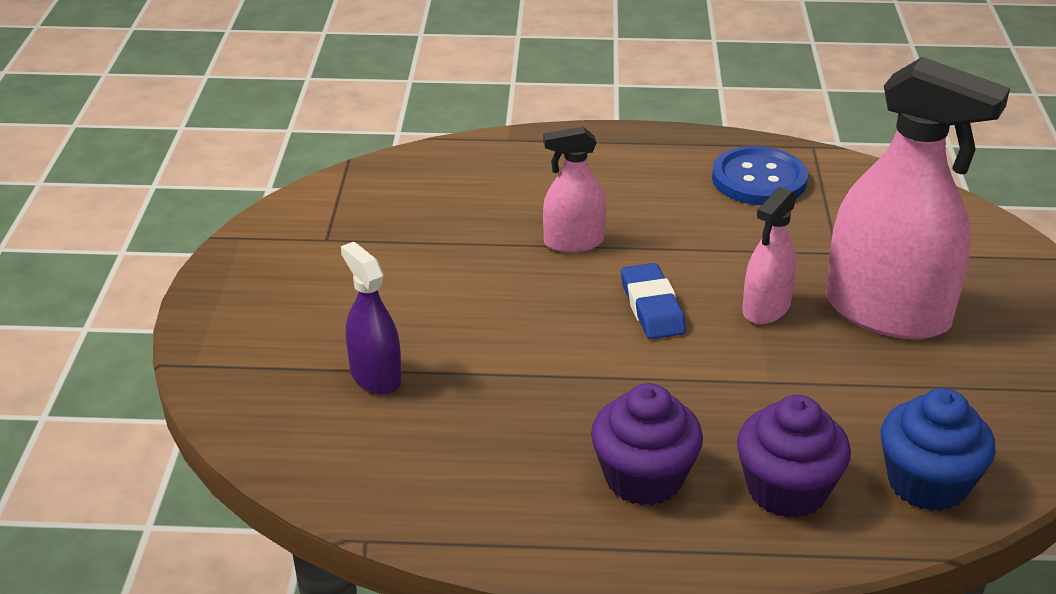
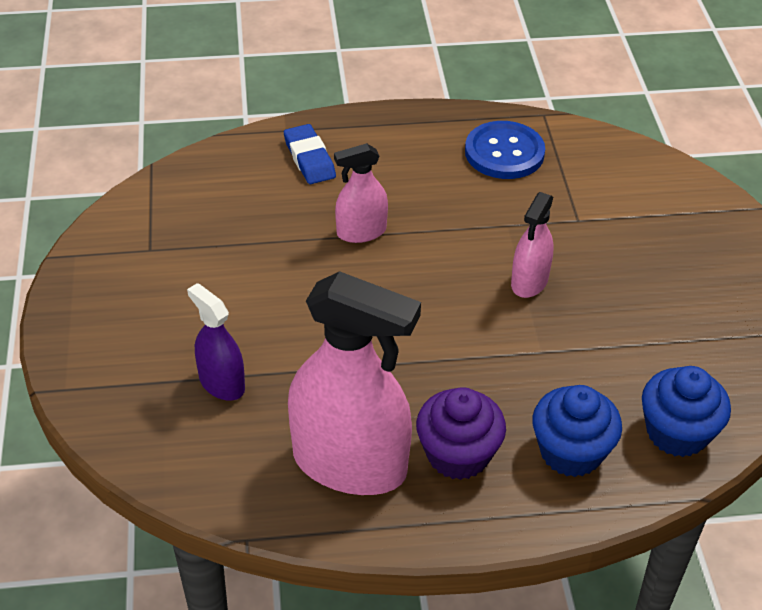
camera: 10 degrees left, 10 degrees up
(652, 307) = (437, 290): blue eraser -> blue eraser (309, 158)
(787, 490) = (571, 452): purple cupcake -> blue cupcake
(887, 312) = (625, 275): pink spray bottle -> pink spray bottle (349, 464)

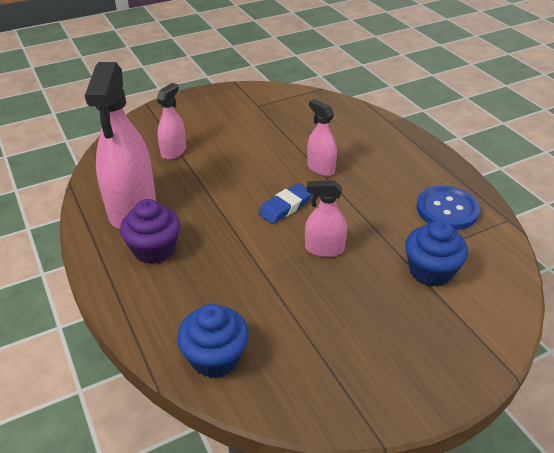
camera: 70 degrees right, 5 degrees down
(222, 383) = (173, 151): purple spray bottle -> pink spray bottle
(309, 158) = (369, 134): blue eraser -> blue eraser (285, 206)
(571, 452) = (175, 301): blue cupcake -> blue cupcake (430, 271)

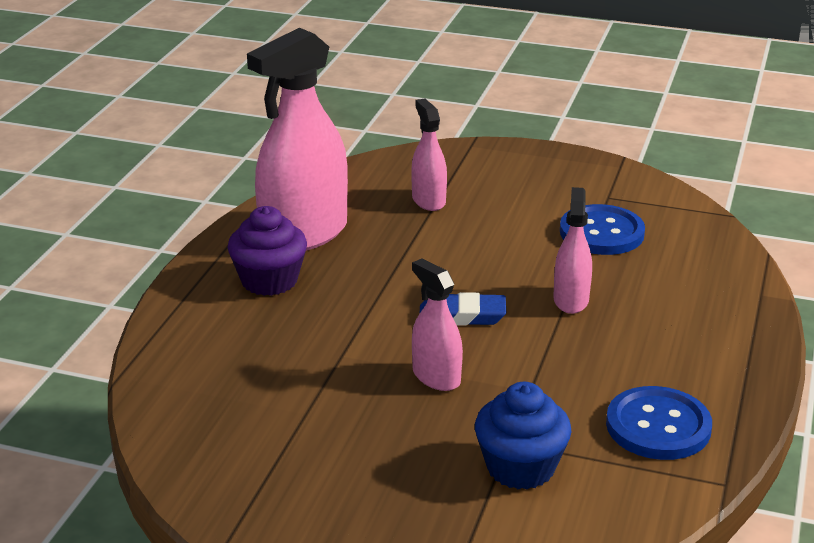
camera: 45 degrees right, 10 degrees down
(173, 151) = (428, 200): pink spray bottle -> pink spray bottle turned 90 degrees counterclockwise
(215, 358) = (186, 398): blue cupcake -> none
(282, 125) = (601, 233): none -> blue button

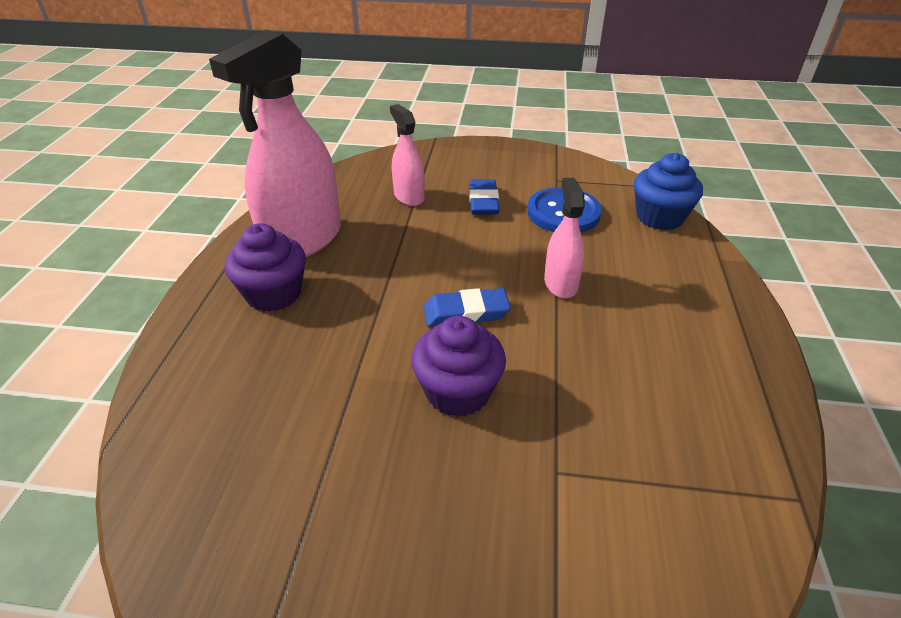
camera: 10 degrees left, 10 degrees up
(436, 377) = (458, 391): pink spray bottle -> purple cupcake
(513, 213) = (483, 201): none -> blue eraser
(520, 467) = (580, 510): blue cupcake -> blue cupcake (659, 217)
(658, 426) = (699, 427): blue button -> none

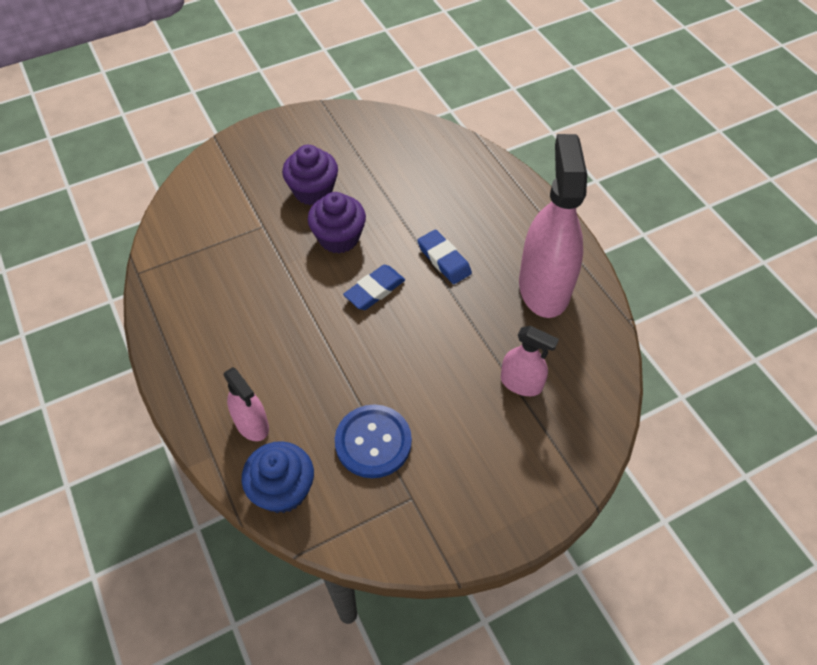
camera: 145 degrees right, 15 degrees up
(274, 294) = (505, 237): purple cupcake -> purple cupcake (313, 191)
(483, 201) = (453, 416): blue eraser -> blue eraser (444, 260)
(560, 283) = (327, 351): pink spray bottle -> pink spray bottle (252, 424)

